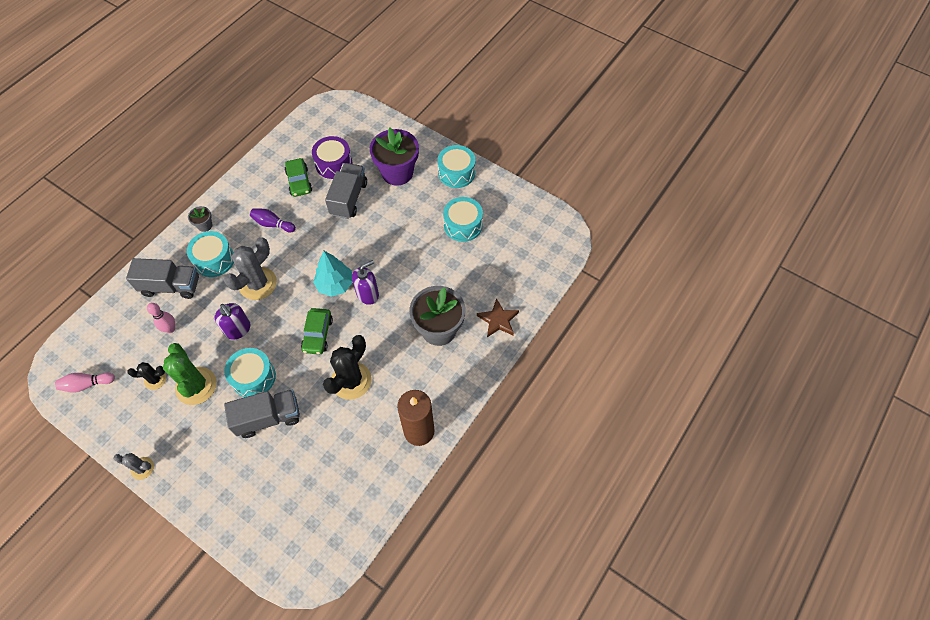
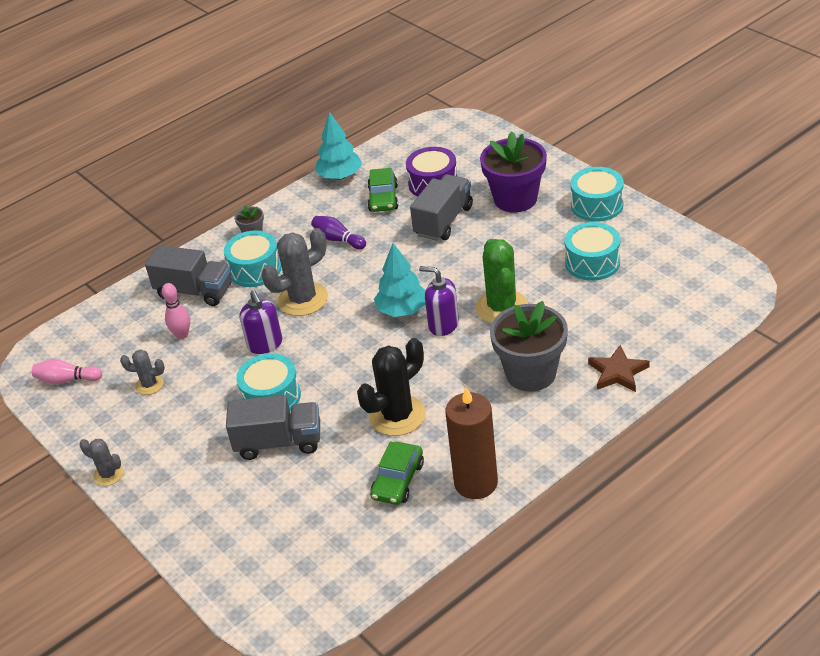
camera: 20 degrees right, 20 degrees down
(155, 379) = (149, 385): black cactus -> grey cactus
(196, 386) = (197, 397): green cactus -> green cactus (502, 307)
(261, 163) = (340, 176): none -> turquoise tree
(318, 334) = (366, 361): green car -> green car (398, 480)
(368, 294) = (443, 325): purple soap dispenser -> purple soap dispenser turned 135 degrees counterclockwise

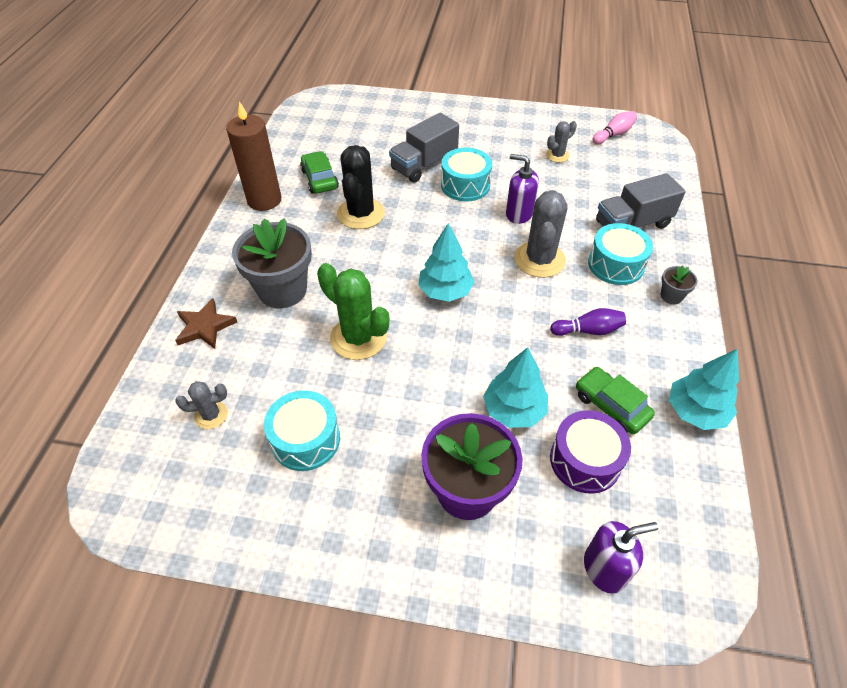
camera: 135 degrees right, 10 degrees up
(108, 474) = (504, 108): grey cactus -> grey cactus (211, 415)
(182, 335) = (588, 192): pink bowling pin -> none
(443, 221) = (514, 410): grey truck -> turquoise tree
(443, 325) = (396, 296): purple soap dispenser -> purple soap dispenser (604, 568)
(597, 205) = (359, 538): turquoise drum -> none

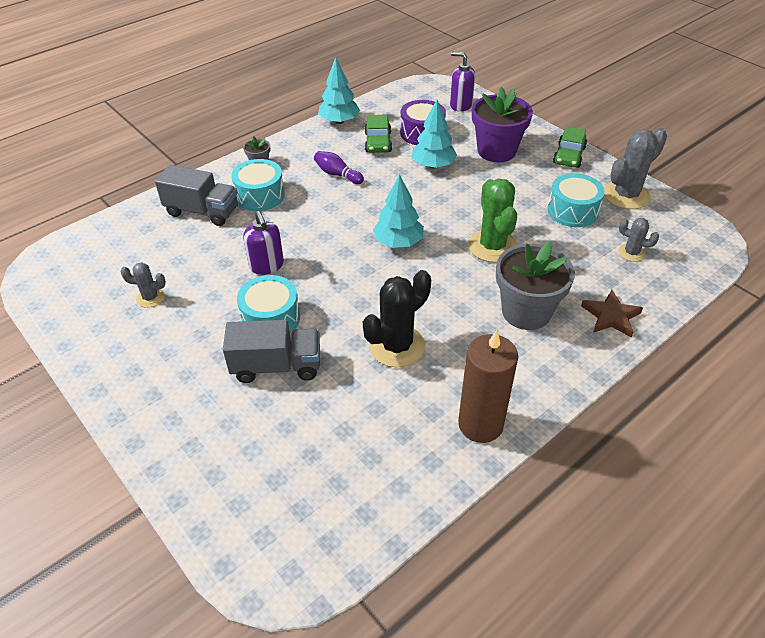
camera: 140 degrees left, 5 degrees down
(320, 179) = (399, 416): green car -> green car (569, 156)
(539, 260) = (304, 226): grey cactus -> grey cactus (626, 195)
(613, 135) = (69, 287): pink bowling pin -> none

